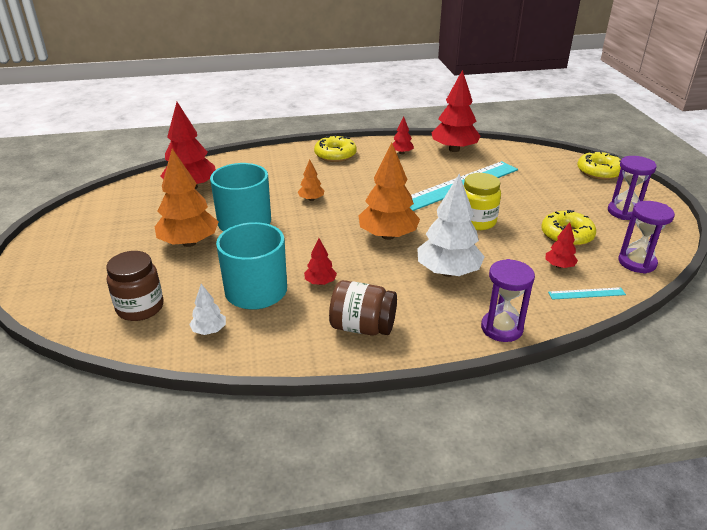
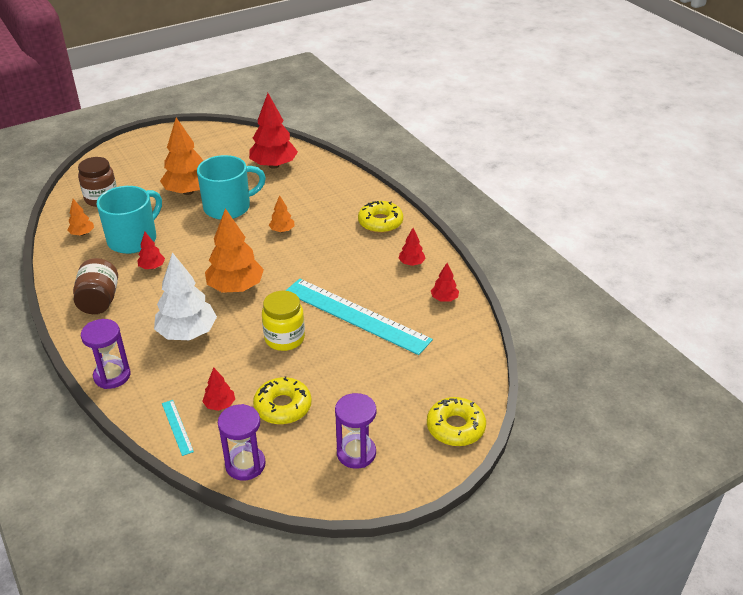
camera: 70 degrees right, 5 degrees up
(209, 330) = (82, 234): white tree -> orange tree
(454, 149) = (444, 299): red tree -> red tree, size x0.48

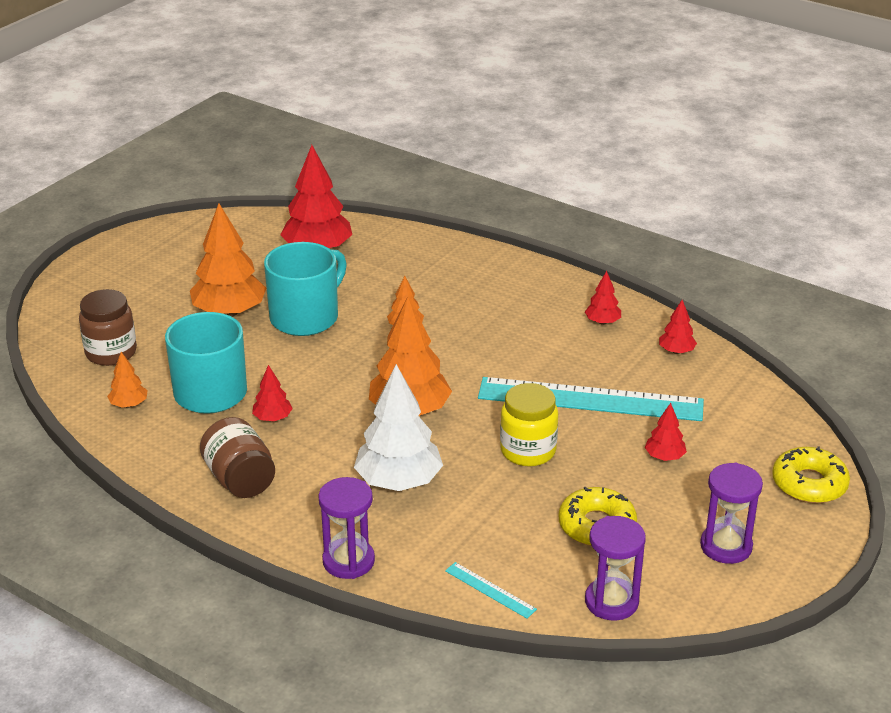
camera: 25 degrees left, 5 degrees down
(220, 405) = (519, 548): red tree -> red tree (664, 457)
(380, 222) = (522, 284): yellow donut -> none

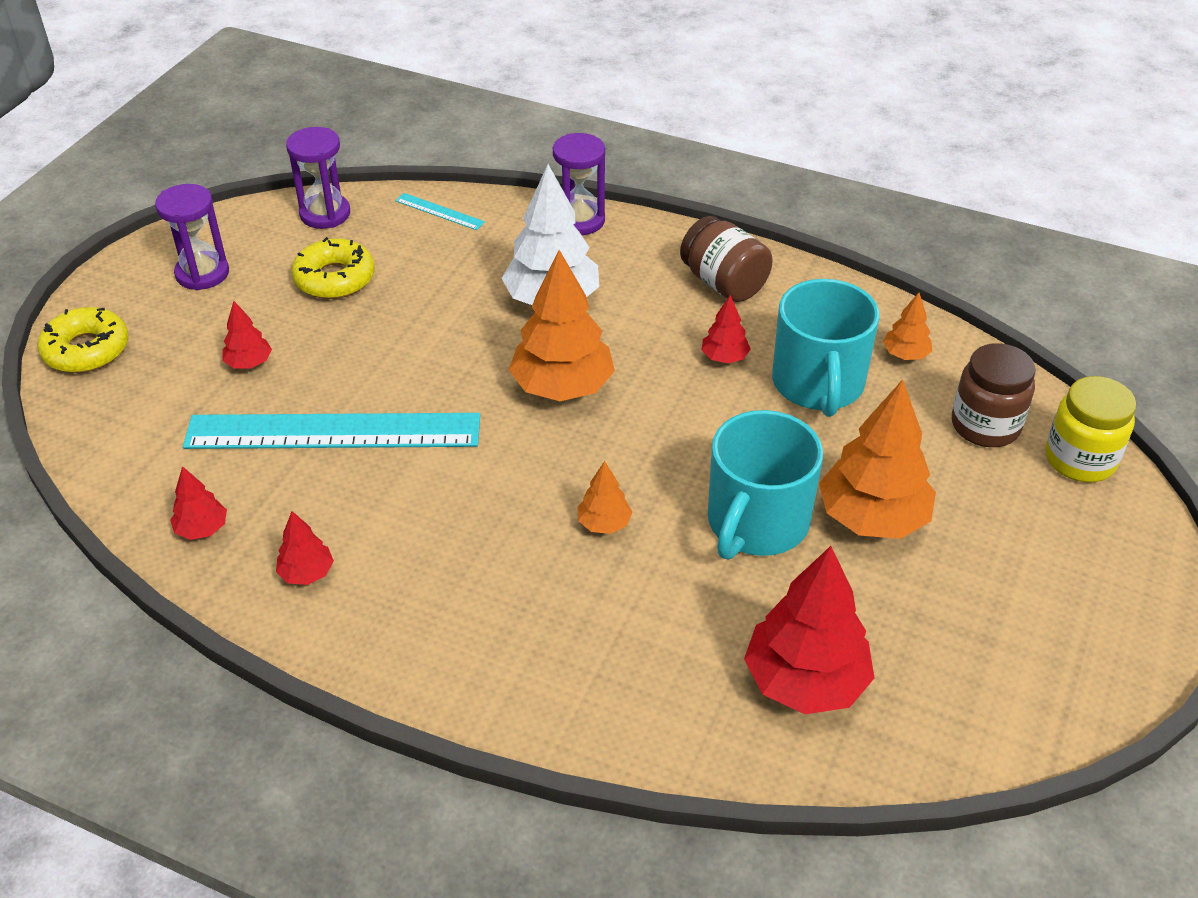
camera: 170 degrees right, 10 degrees up
(528, 451) = (411, 352): yellow jar -> yellow jar (1080, 459)

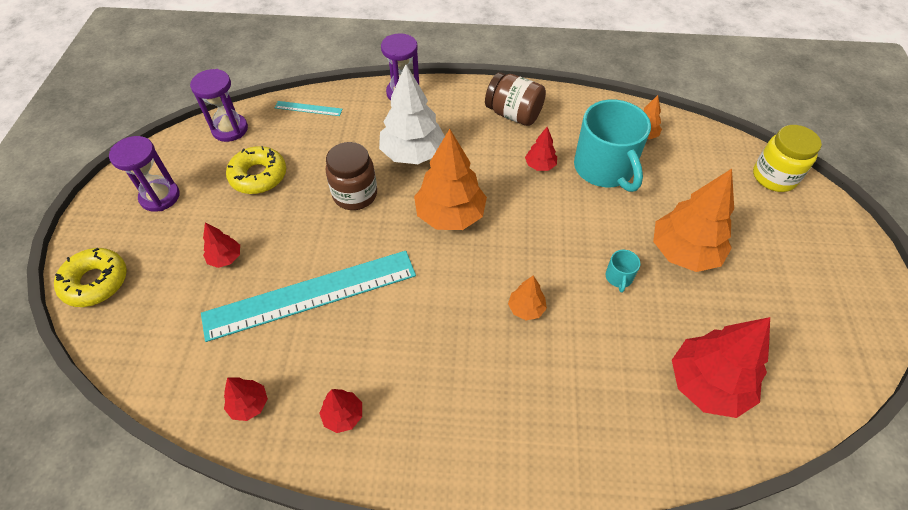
camera: 20 degrees left, 10 degrees up
(756, 523) = (619, 277): turquoise mug -> turquoise mug, size x0.40
(985, 426) = (712, 170): brown jar -> brown jar (355, 194)

